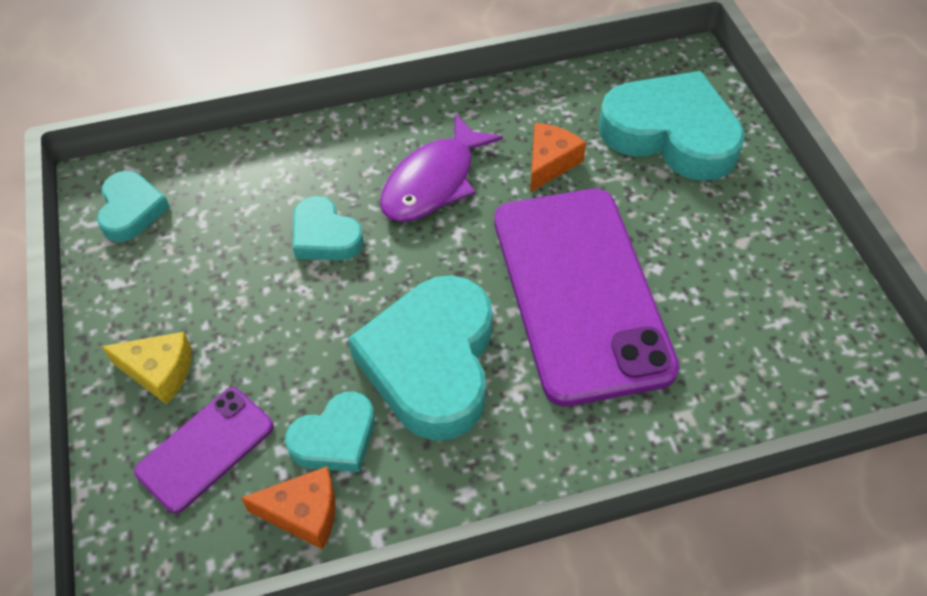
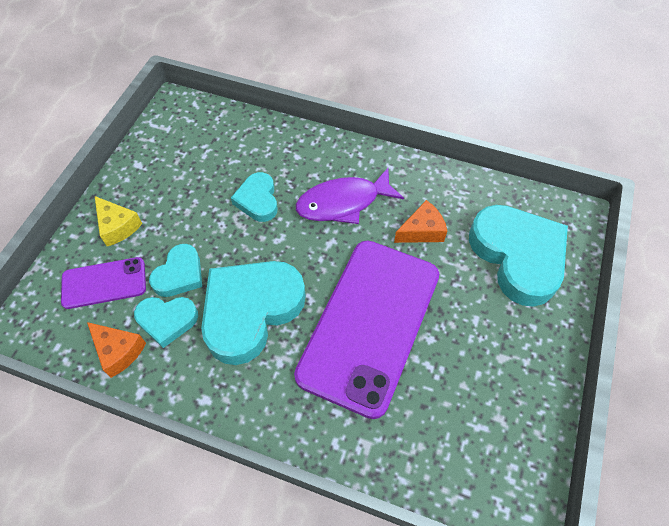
camera: 35 degrees right, 5 degrees up
(131, 210) = (176, 128): turquoise heart -> turquoise heart (179, 274)

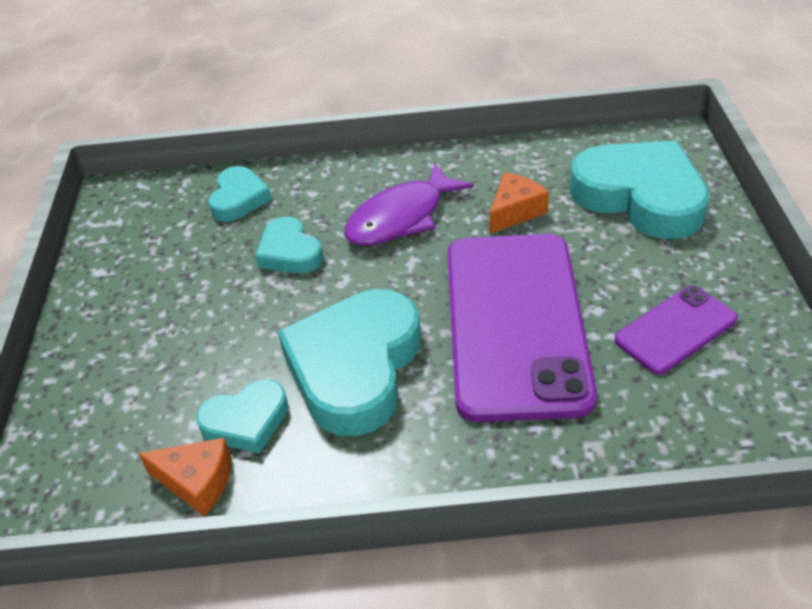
camera: 20 degrees left, 15 degrees down
(104, 283) = (128, 415): purple phone -> purple phone (675, 330)
(118, 226) = (110, 346): yellow cheese -> none
(179, 274) = (232, 365): turquoise heart -> turquoise heart (239, 199)

